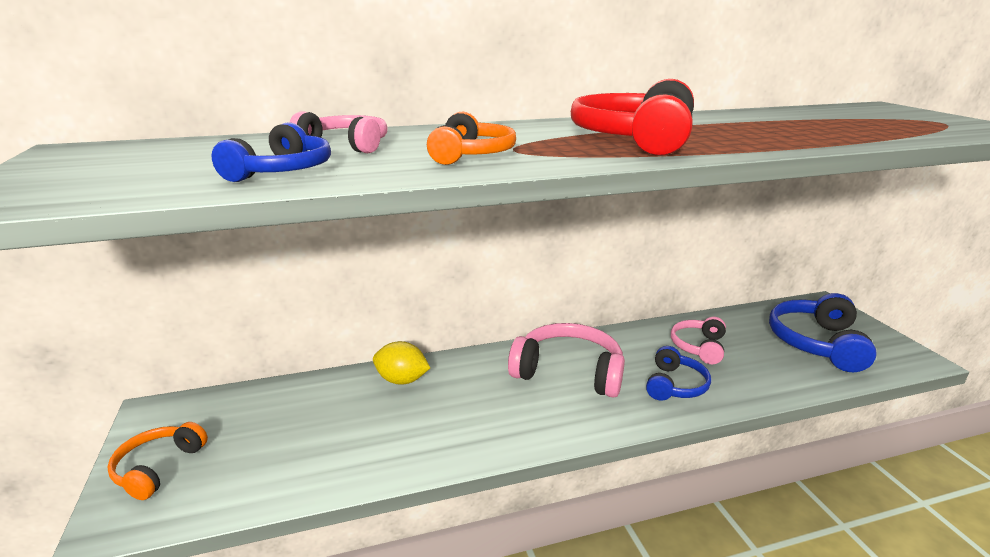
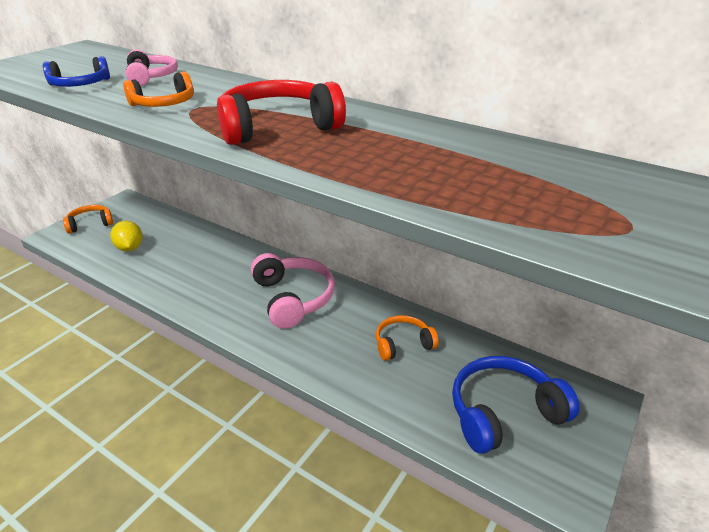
camera: 50 degrees right, 10 degrees up
(402, 380) = (217, 246): yellow lemon -> yellow lemon (130, 248)
(674, 385) = (330, 350): blue headphones -> none
(699, 347) = (403, 344): pink headphones -> orange headphones

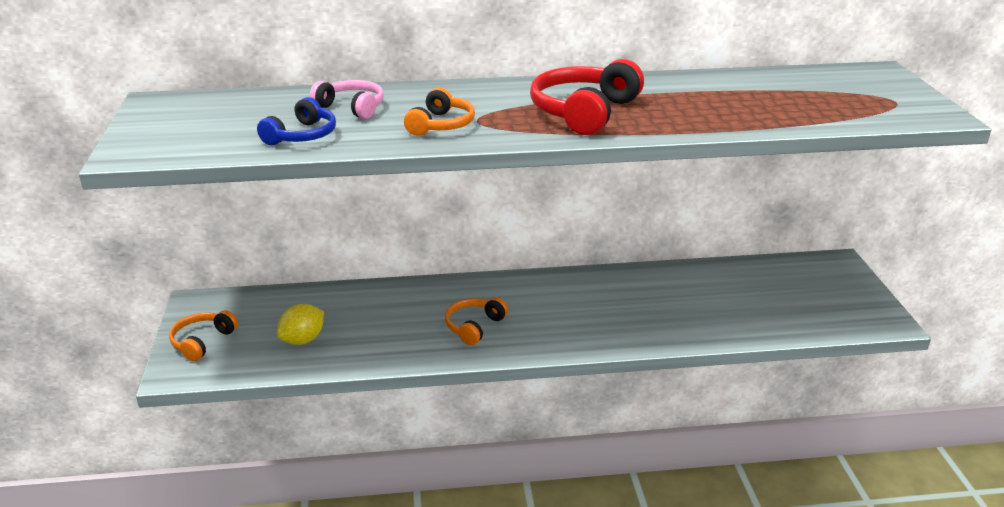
camera: 40 degrees left, 5 degrees down
(130, 248) = (303, 340): yellow lemon -> yellow lemon turned 75 degrees counterclockwise
(293, 298) = (544, 303): pink headphones -> none
(403, 344) = (678, 292): orange headphones -> orange headphones (474, 327)
(503, 413) = (798, 299): blue headphones -> none

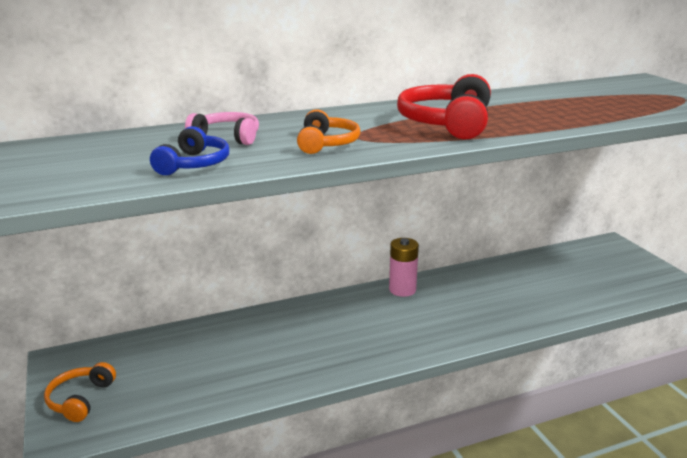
camera: 15 degrees left, 5 degrees down
(303, 340) = (188, 380): yellow lemon -> none
(474, 327) = (349, 340): orange headphones -> none
(558, 282) = (402, 290): none -> pink battery

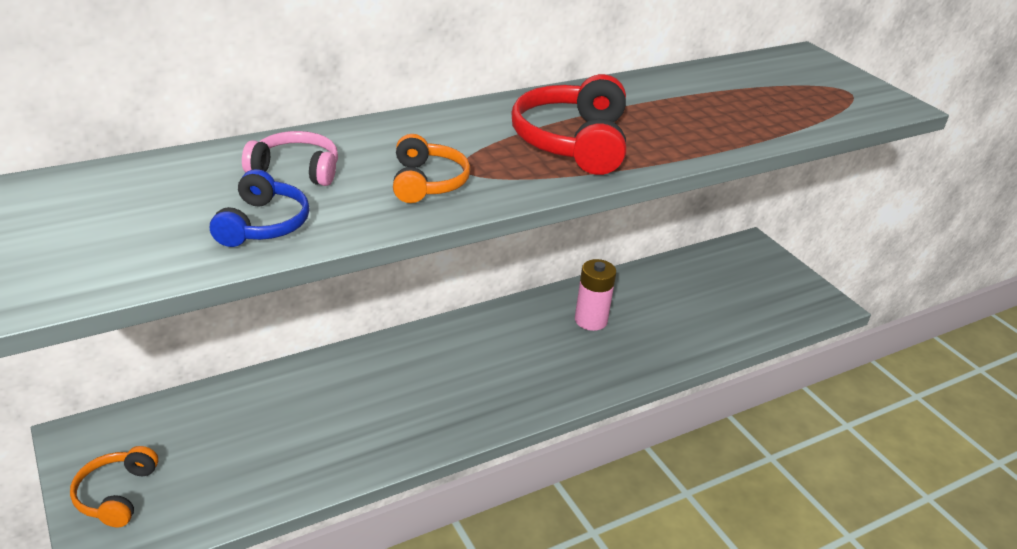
camera: 10 degrees left, 10 degrees up
(402, 290) = (505, 319): pink battery -> pink battery (591, 320)

